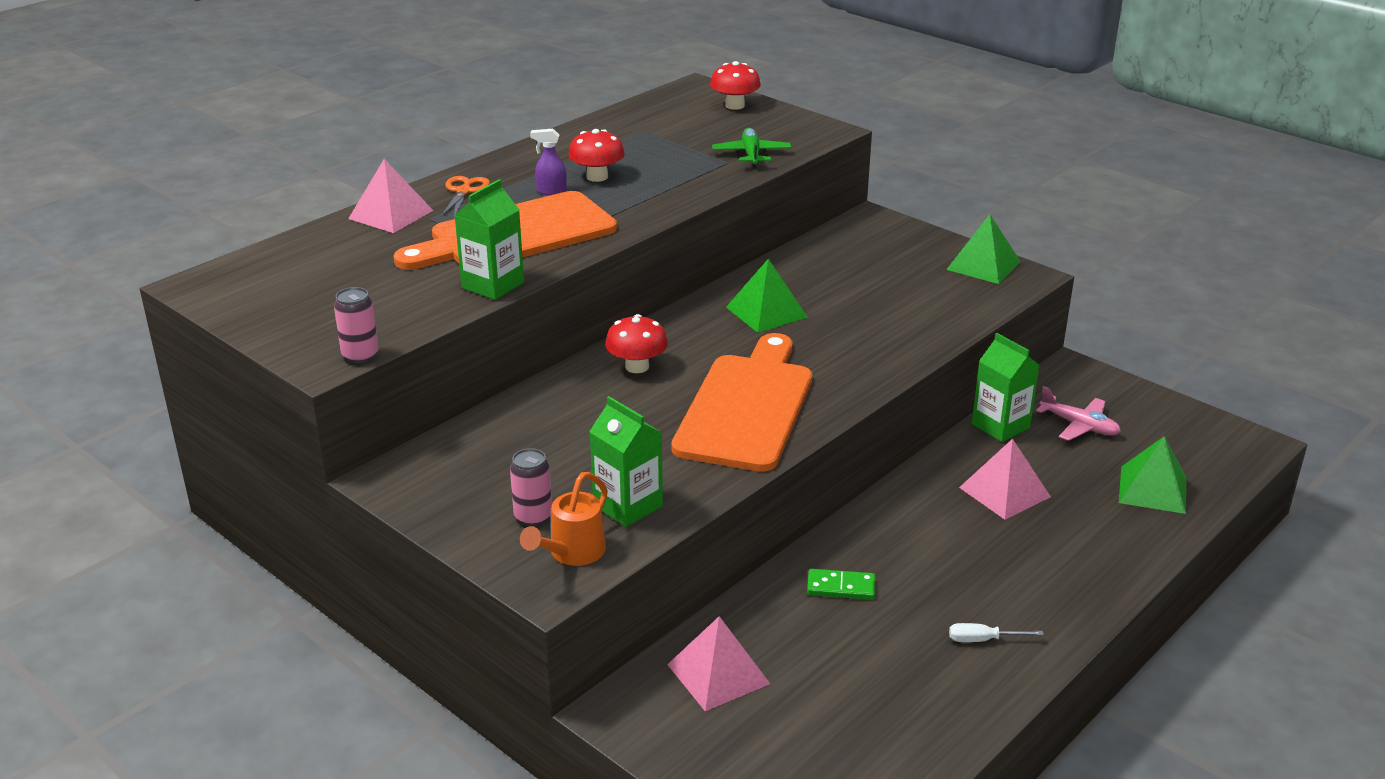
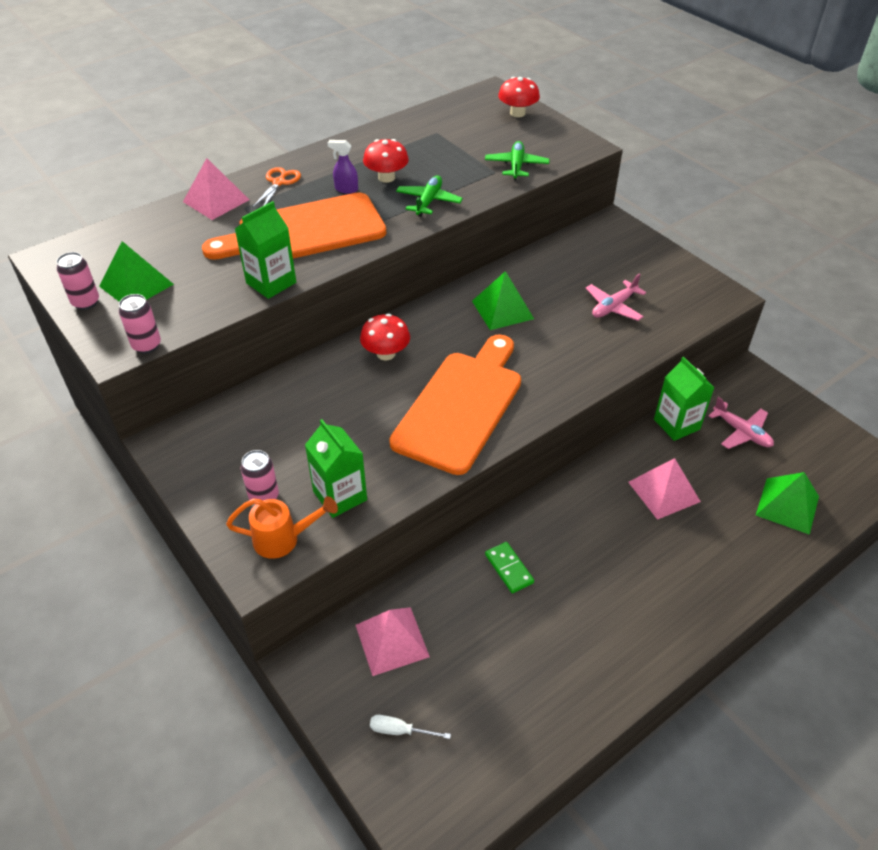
camera: 10 degrees right, 15 degrees up
(264, 323) = (86, 302): none -> pink can
(572, 553) = (283, 539): orange watering can -> orange watering can turned 135 degrees counterclockwise
(657, 195) = (428, 201): none -> green plane
(841, 587) = (509, 569): green domino -> green domino turned 45 degrees clockwise
(899, 297) = (613, 307): none -> pink plane
(983, 265) = (691, 281): green pyramid -> green pyramid (136, 285)
(983, 640) = (610, 639): white screwdriver -> white screwdriver (400, 730)

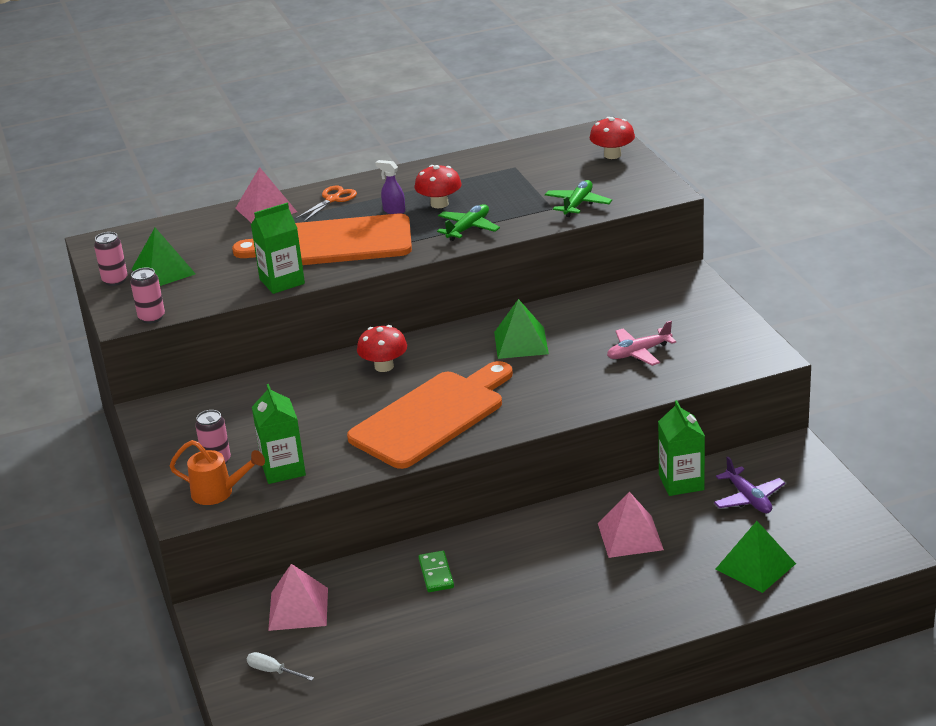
camera: 20 degrees right, 15 degrees down
(741, 432) = (748, 498): pink plane -> purple plane

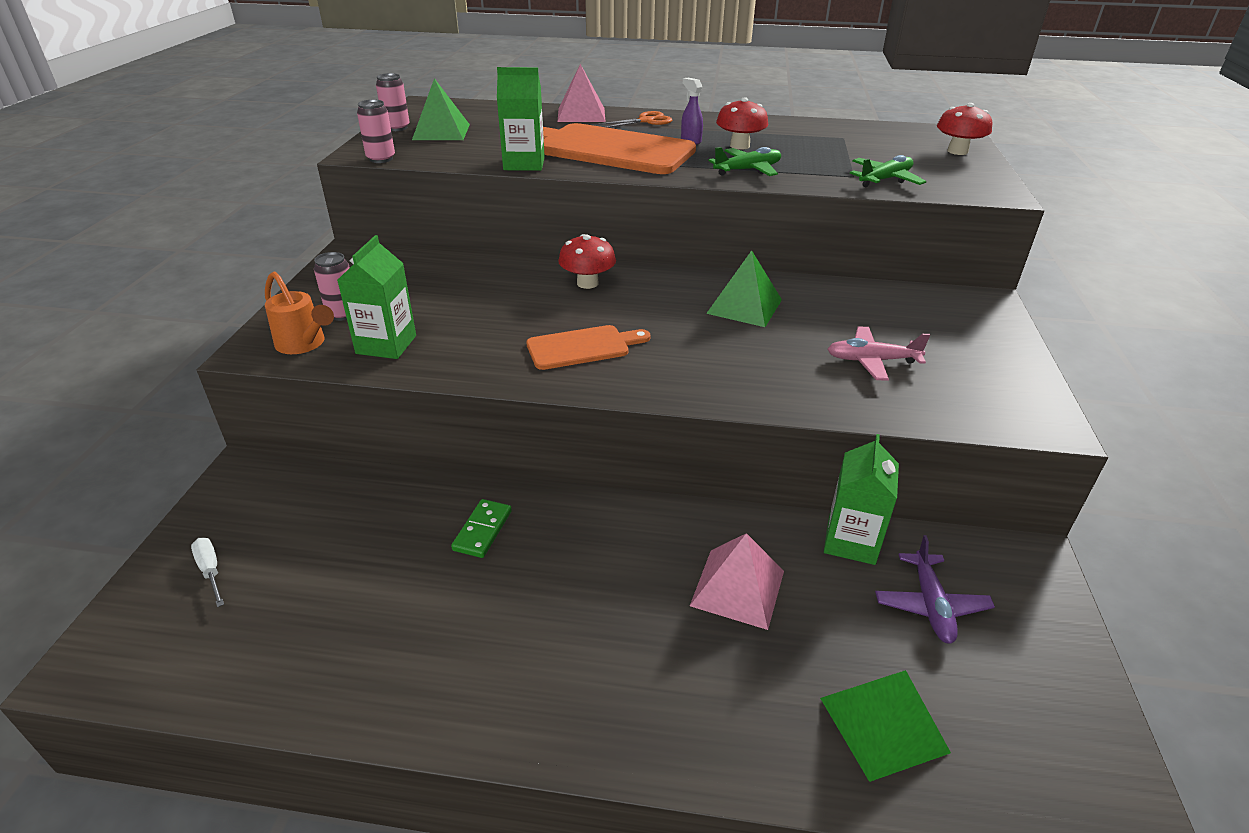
camera: 25 degrees right, 5 degrees up
(298, 609) = (316, 505): pink pyramid -> none
(432, 416) = (583, 347): orange cutting board -> orange cutting board, size x0.52

